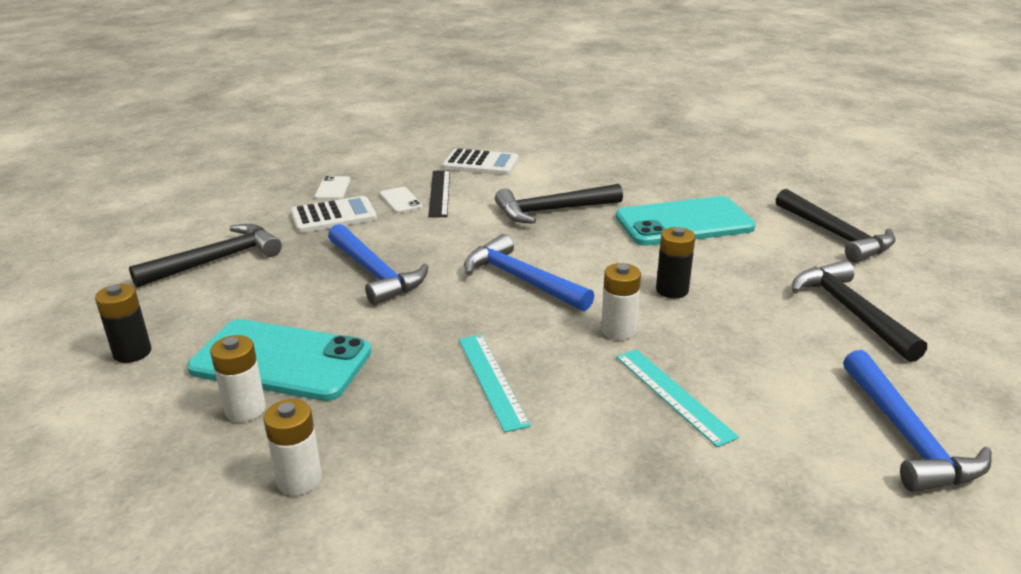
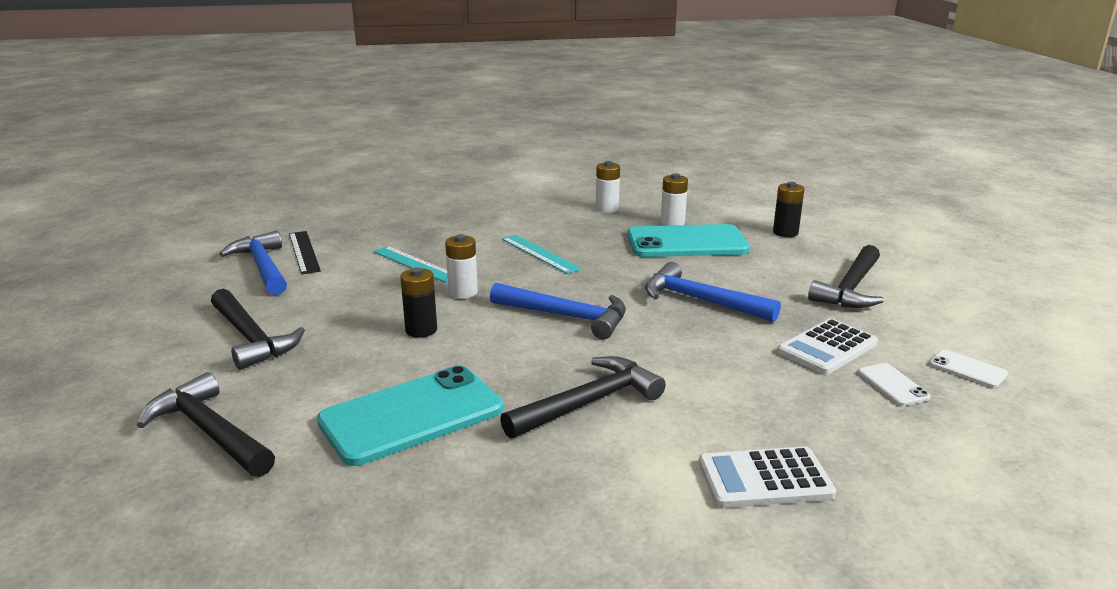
camera: 160 degrees right, 5 degrees down
(400, 200) = (786, 382): white phone -> white phone (967, 369)
(439, 193) = (755, 404): black ruler -> black ruler (304, 252)

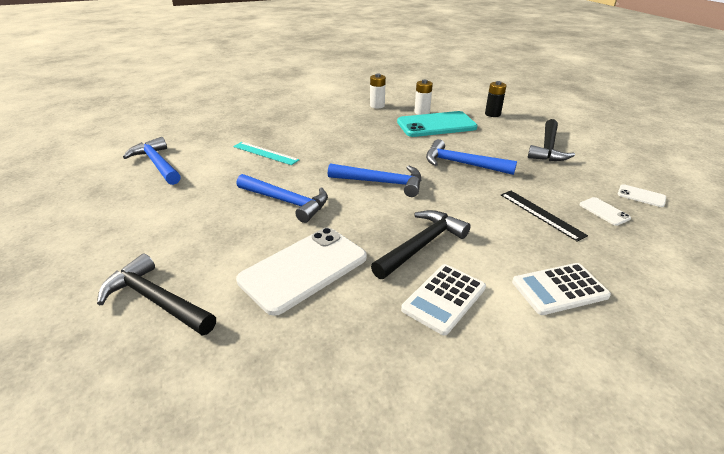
camera: 10 degrees left, 10 degrees up
(251, 338) = (166, 220): black hammer -> none
(304, 252) = (183, 150): black ruler -> black ruler (541, 214)
(412, 415) = (304, 269): turquoise phone -> white phone
(421, 330) = (287, 202): black battery -> blue hammer
(463, 292) = (305, 171): white battery -> none
(540, 254) = (346, 139): turquoise ruler -> none
(827, 348) = (553, 189): white calculator -> white calculator (444, 298)

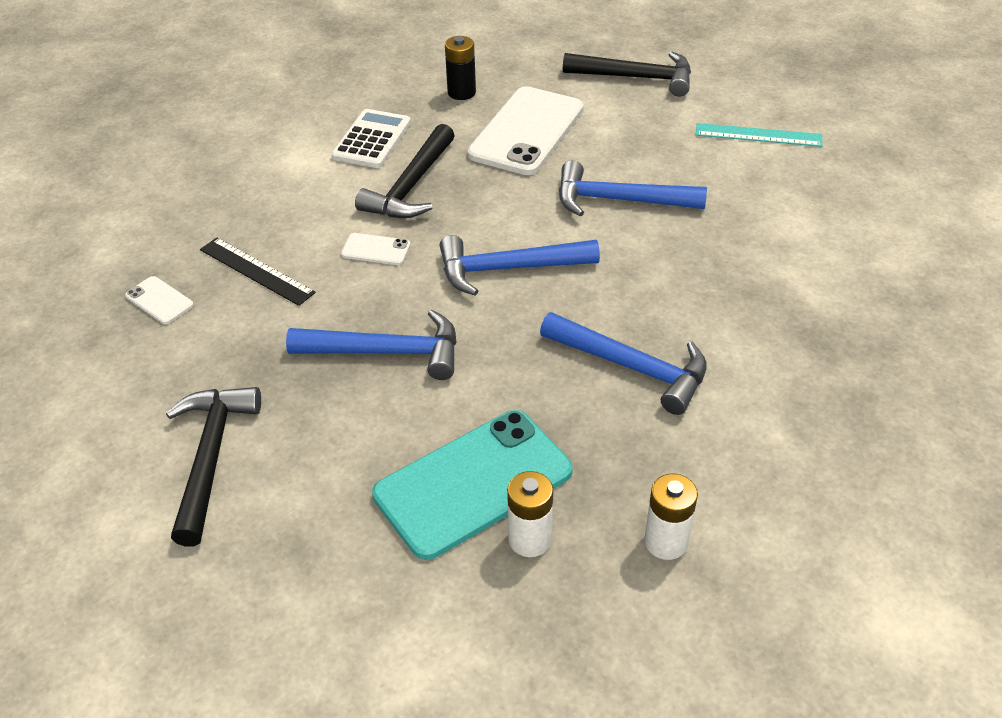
camera: 160 degrees right, 10 degrees up
(157, 164) = (885, 213): blue hammer -> blue hammer (633, 367)
(265, 153) = (750, 282): turquoise ruler -> turquoise ruler (758, 135)
(492, 114) = (336, 593): black battery -> black battery (461, 92)
(559, 289) = (253, 175): white calculator -> none
(641, 196) = (82, 351): white phone -> white phone (376, 250)

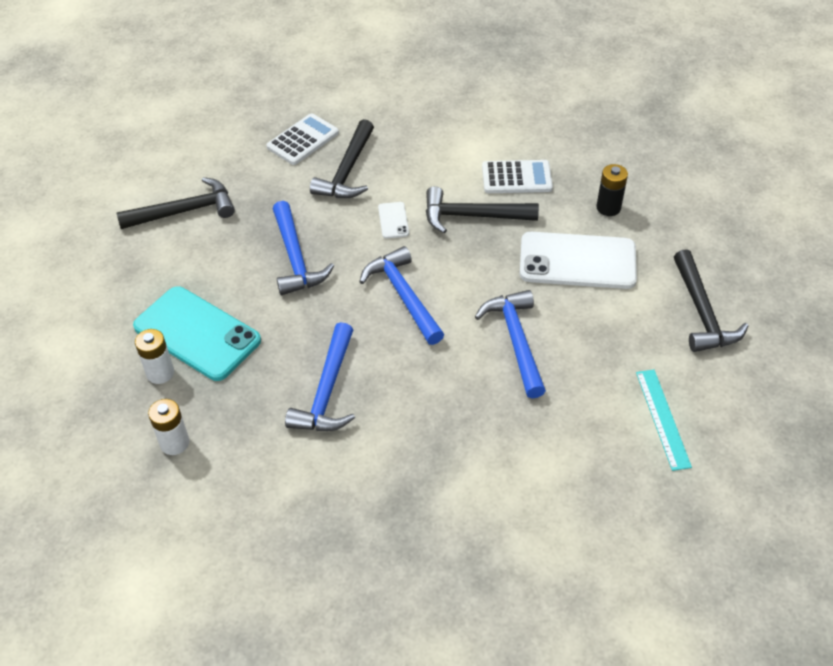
camera: 70 degrees right, 5 degrees up
(159, 300) = (303, 140): white phone -> white calculator
(256, 271) = (347, 171): black ruler -> black hammer

